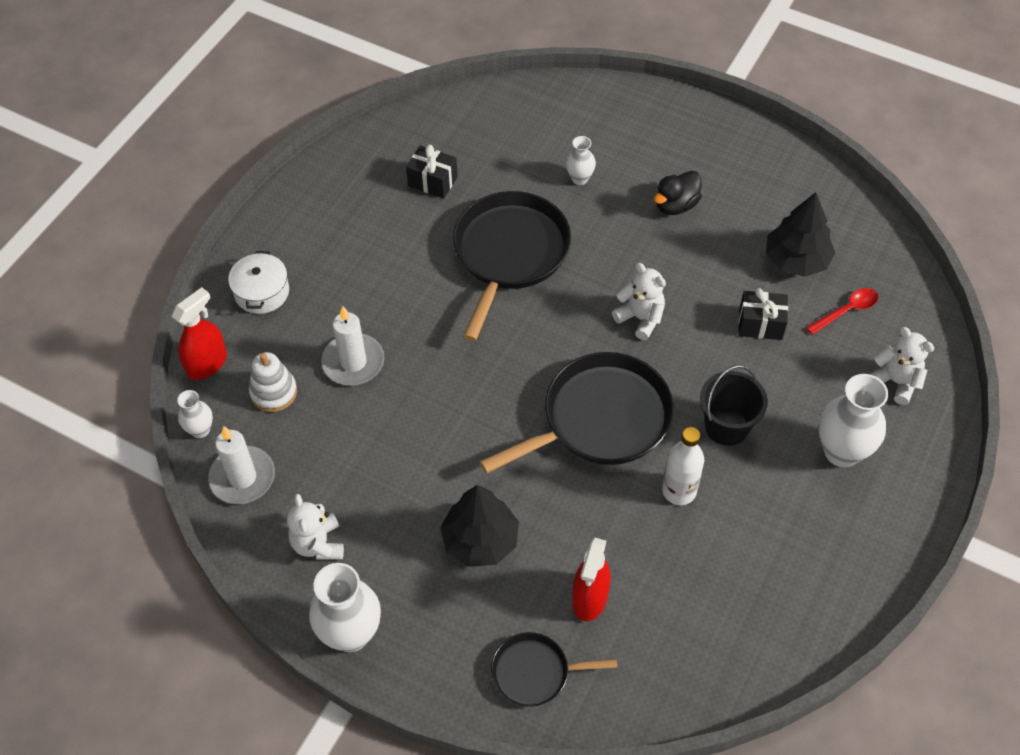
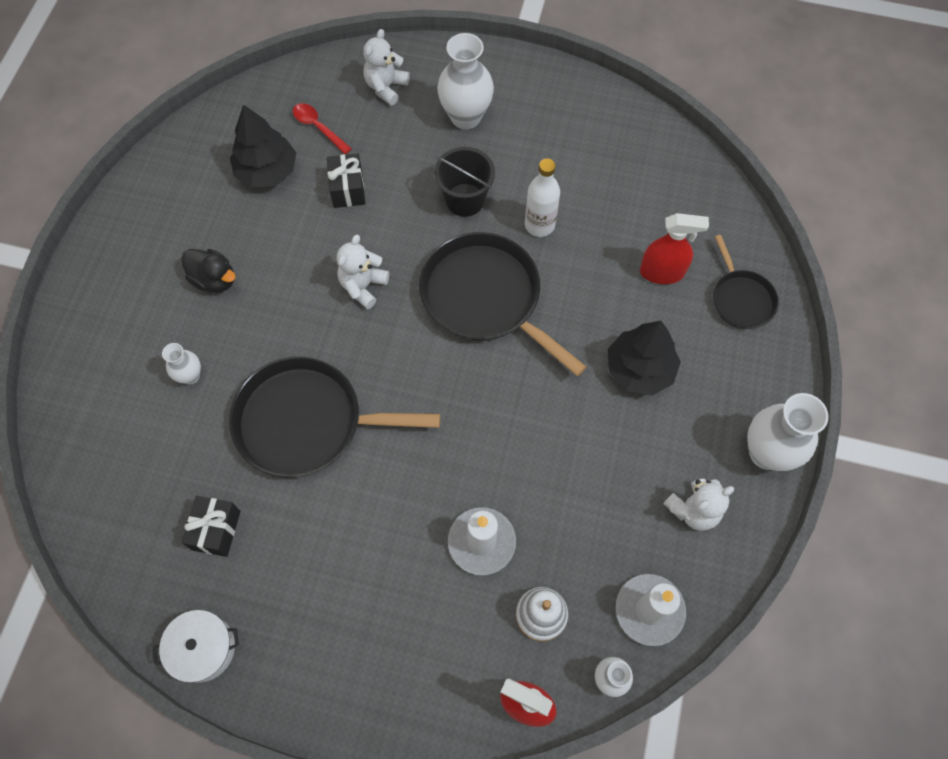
camera: 105 degrees left, 10 degrees up
(262, 292) = (414, 677): white pot -> white pot (203, 648)

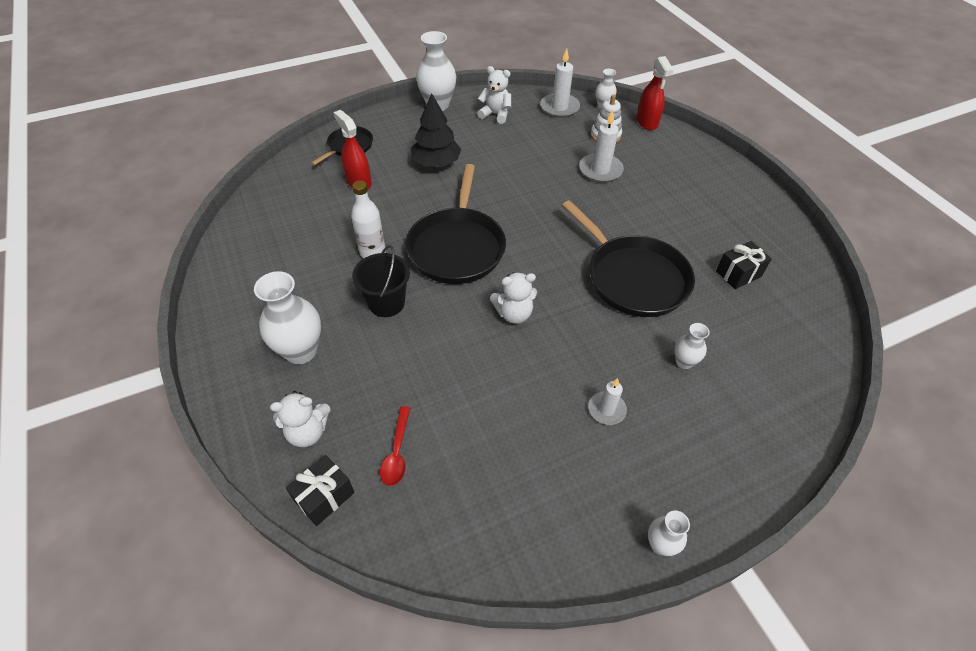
camera: 130 degrees left, 15 degrees down
(103, 228) = (660, 544): none -> white vase
(203, 648) = (788, 236): white pot -> none
(214, 280) = (606, 409): black duck -> white candle
(267, 171) = (477, 456): black tree -> none
(348, 189) = (442, 381): black gift -> black gift (324, 497)

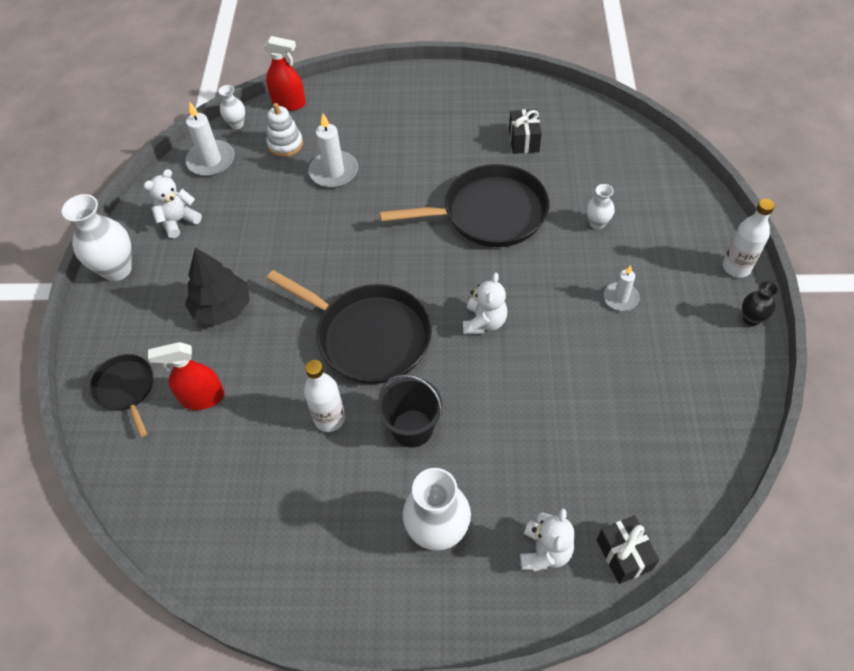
camera: 60 degrees left, 5 degrees up
(397, 452) = (600, 477): red spoon -> none
(660, 544) = (751, 319): white vase -> black vase
(722, 510) = (736, 267): none -> white bottle

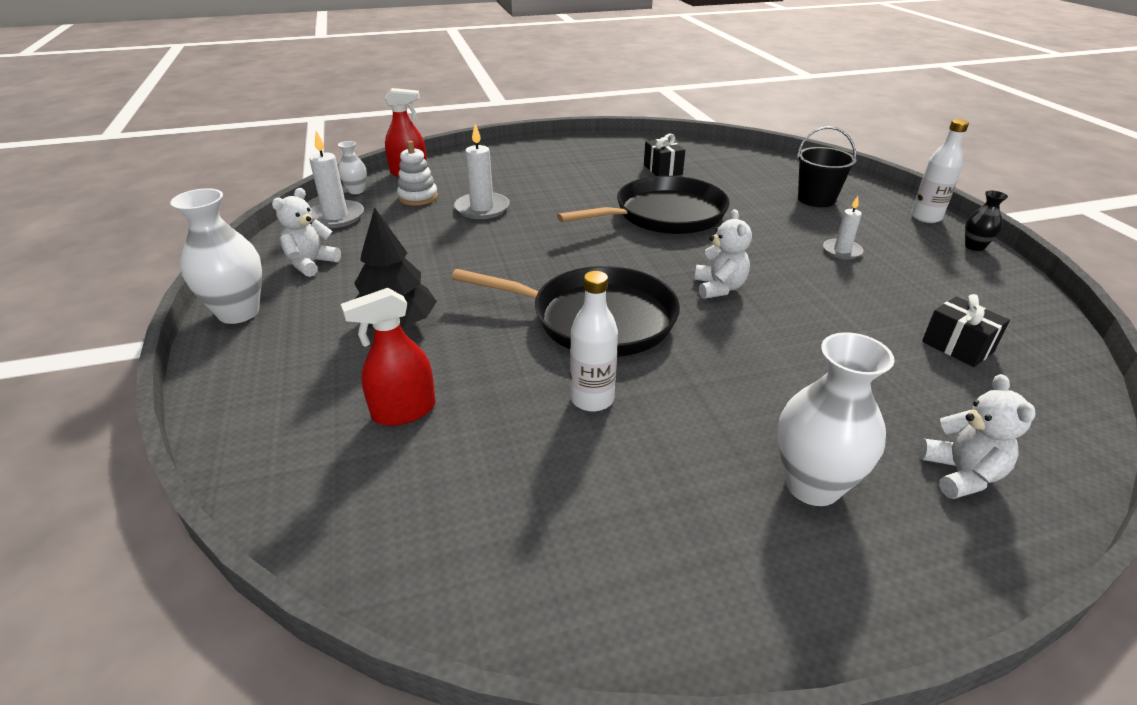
camera: 20 degrees left, 20 degrees down
(126, 389) = (283, 423): black pan -> none
(412, 428) = (703, 388): black bucket -> black bucket (816, 199)
(597, 223) = (774, 208): white vase -> none
(624, 555) = (1052, 455): black gift -> black gift (957, 346)

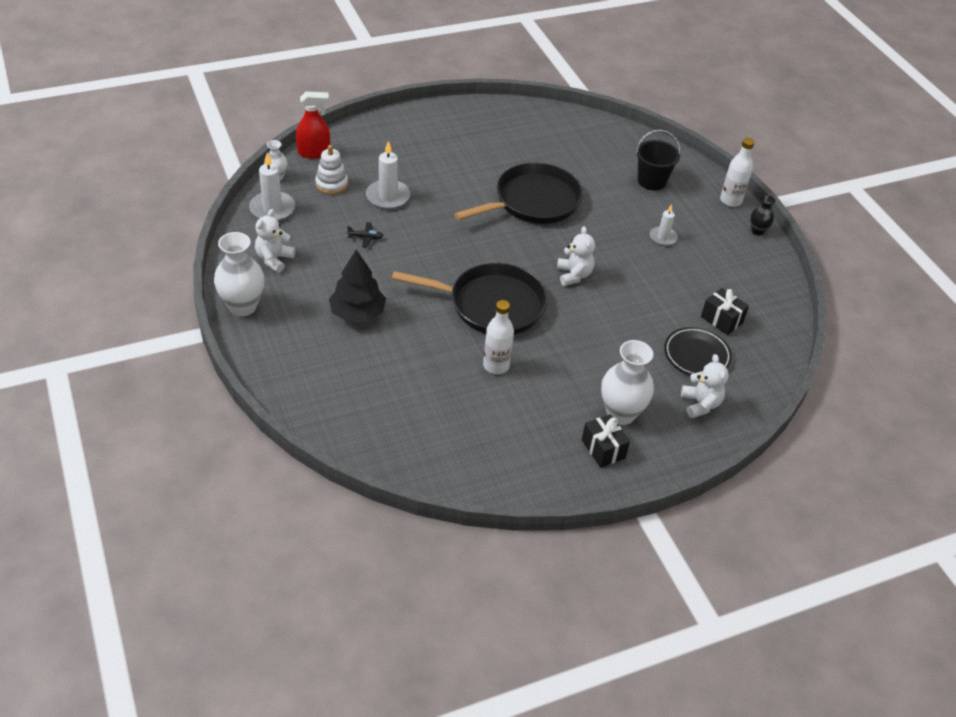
camera: 10 degrees left, 10 degrees up
(404, 411) = (383, 378): red spray bottle -> none
(440, 244) = (365, 237): none -> black plane
(663, 170) = (529, 146): black gift -> black gift (603, 449)
(930, 394) = (697, 355): none -> black plate

